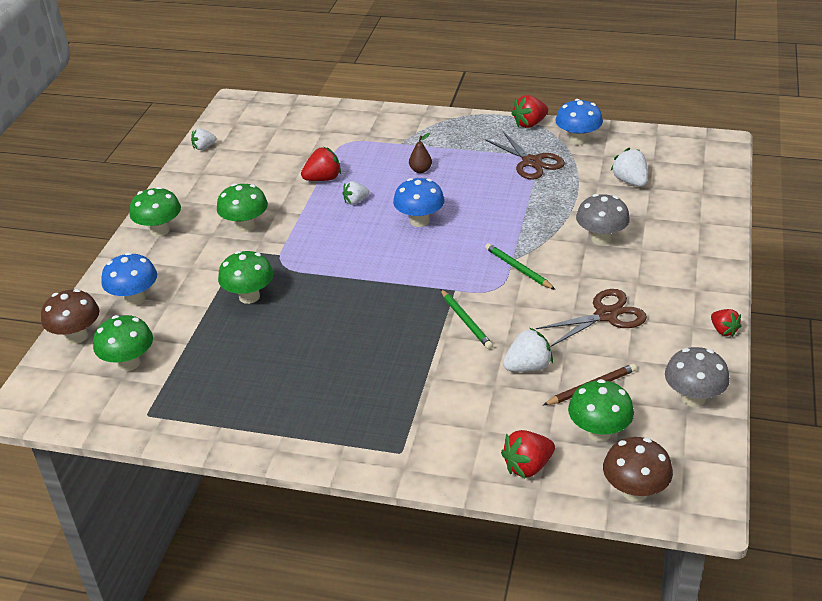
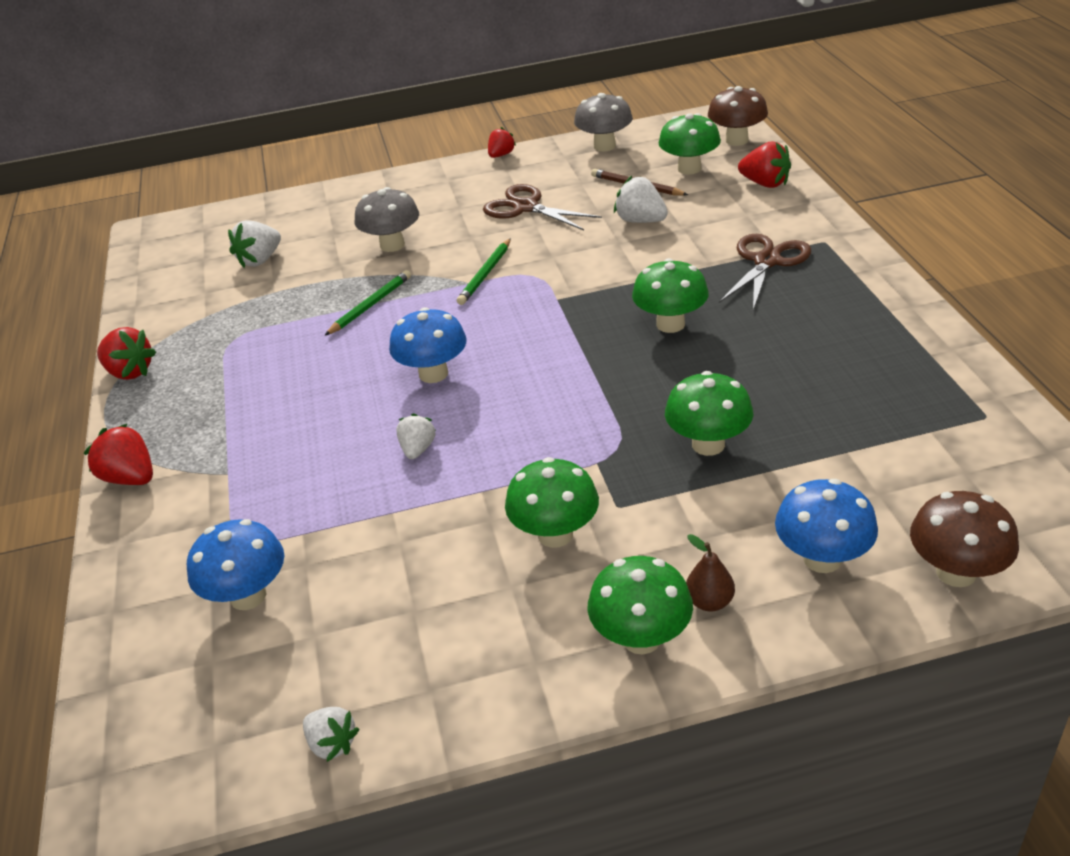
camera: 115 degrees left, 0 degrees up
(129, 363) = (936, 483): green mushroom -> green mushroom (670, 324)
(323, 179) = (372, 511): red strawberry -> red strawberry (130, 478)
(355, 201) = (417, 449): white strawberry -> white strawberry turned 120 degrees counterclockwise
(420, 170) = (301, 422): brown pear -> brown pear (709, 602)
(466, 321) = (605, 273): green pencil -> green pencil (370, 305)
(531, 162) = (241, 337): brown scissors -> brown scissors (767, 261)
(577, 140) = (168, 321): blue mushroom -> blue mushroom (248, 596)

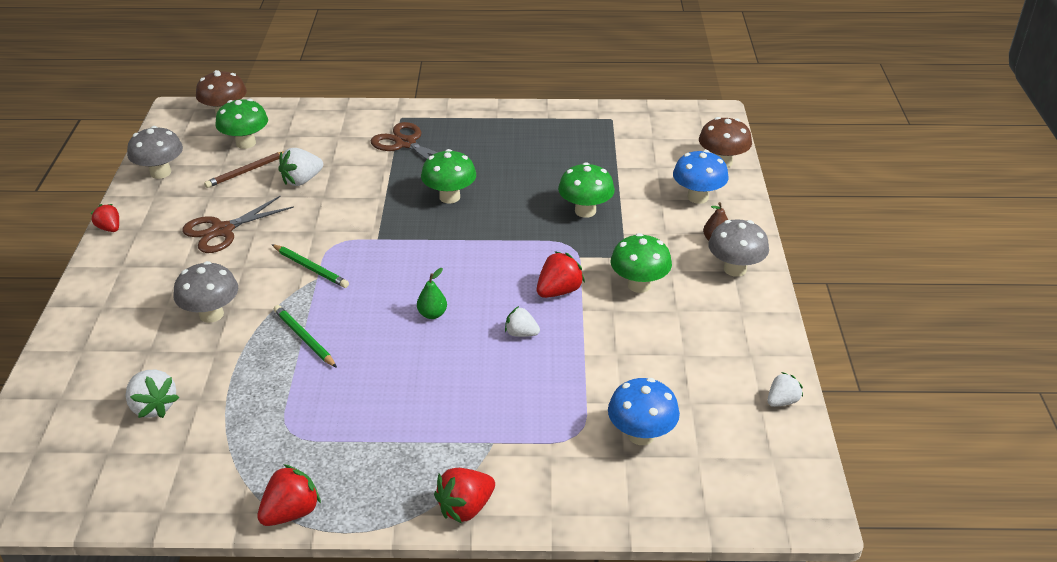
camera: 80 degrees left, 0 degrees up
(433, 374) = (432, 314): blue mushroom -> green pear
(641, 638) = (735, 269): green mushroom -> grey mushroom
(765, 183) = (303, 119): red strawberry -> red strawberry (558, 291)

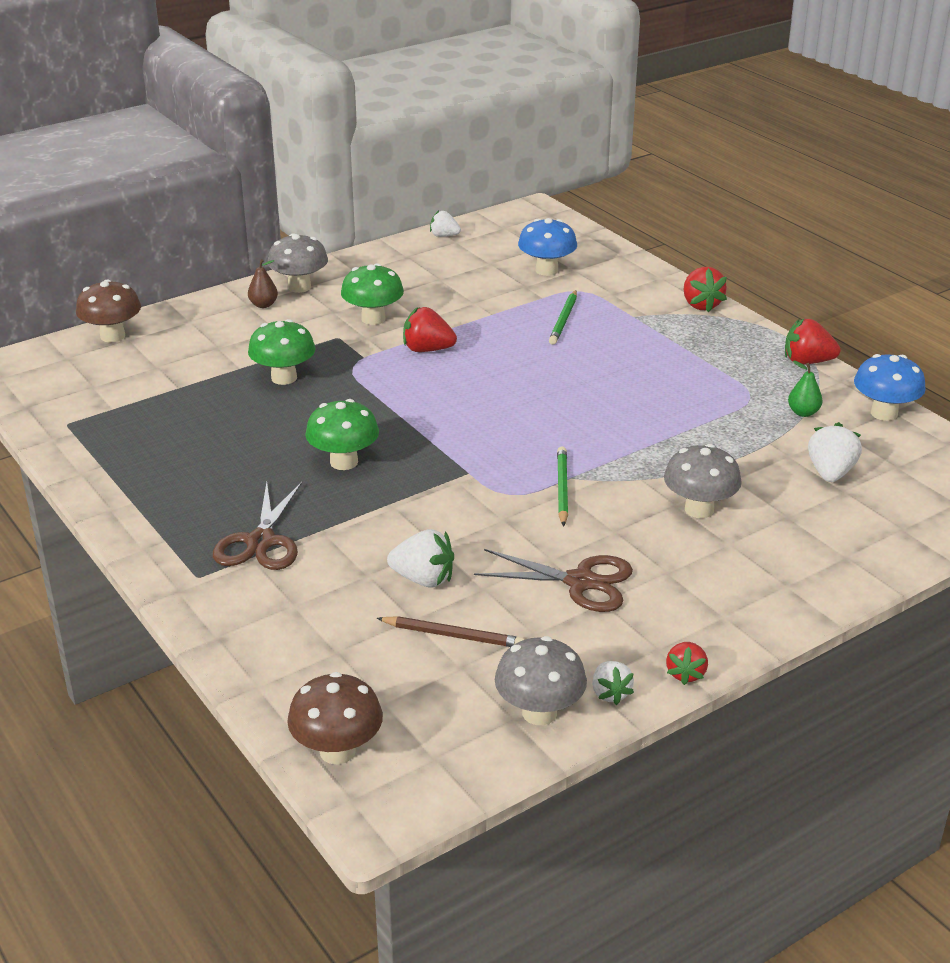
camera: 125 degrees left, 5 degrees down
(246, 143) = (392, 678): green mushroom -> none
(304, 338) = (653, 442): green pencil -> green pencil (563, 320)
(432, 314) = (536, 394): green pear -> green pear (803, 413)
(465, 508) = (701, 305): red strawberry -> red strawberry turned 60 degrees clockwise
(521, 333) = (504, 347): white strawberry -> white strawberry (610, 693)
(698, 197) = (196, 331): blue mushroom -> blue mushroom (884, 413)

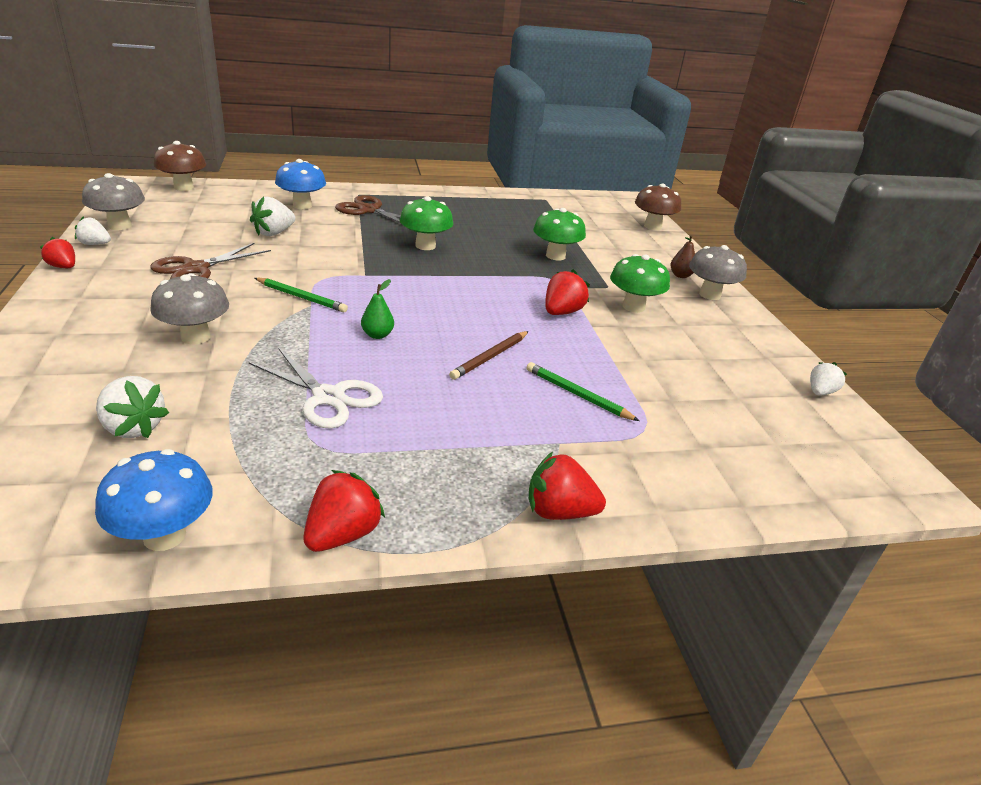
camera: 110 degrees right, 0 degrees up
(453, 635) = (214, 226): brown pencil -> brown pencil (490, 357)
(546, 270) = (708, 427): blue mushroom -> blue mushroom (302, 206)
(696, 413) = (328, 397): none -> white scissors
(803, 413) = (247, 467): green pear -> green pear (377, 335)

